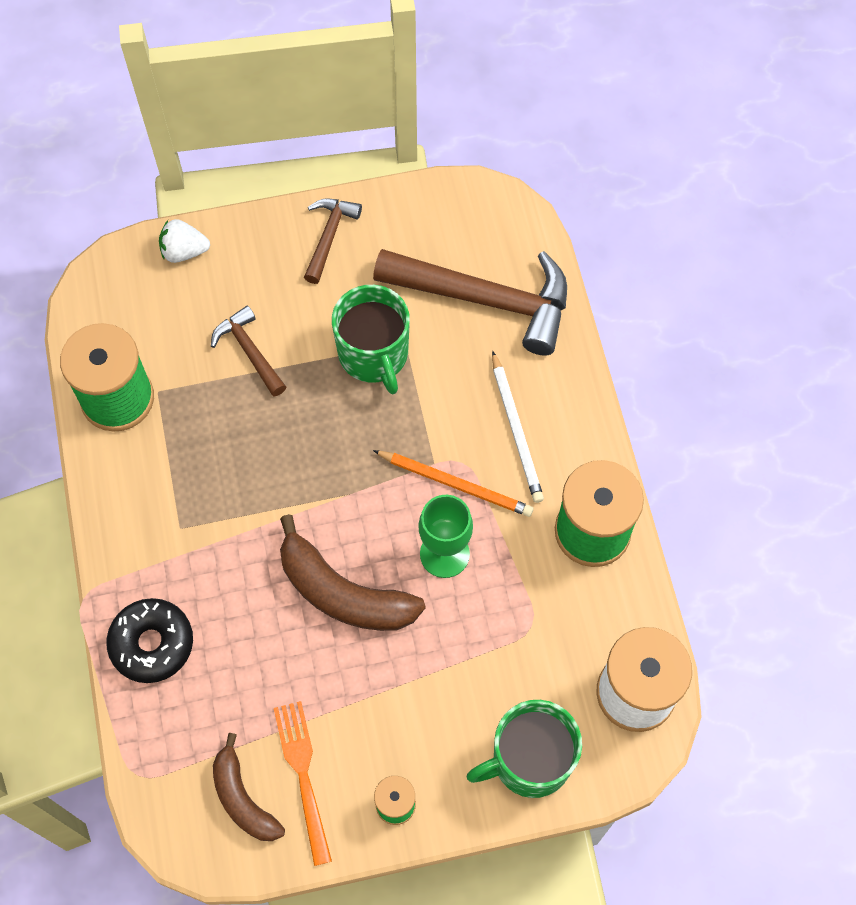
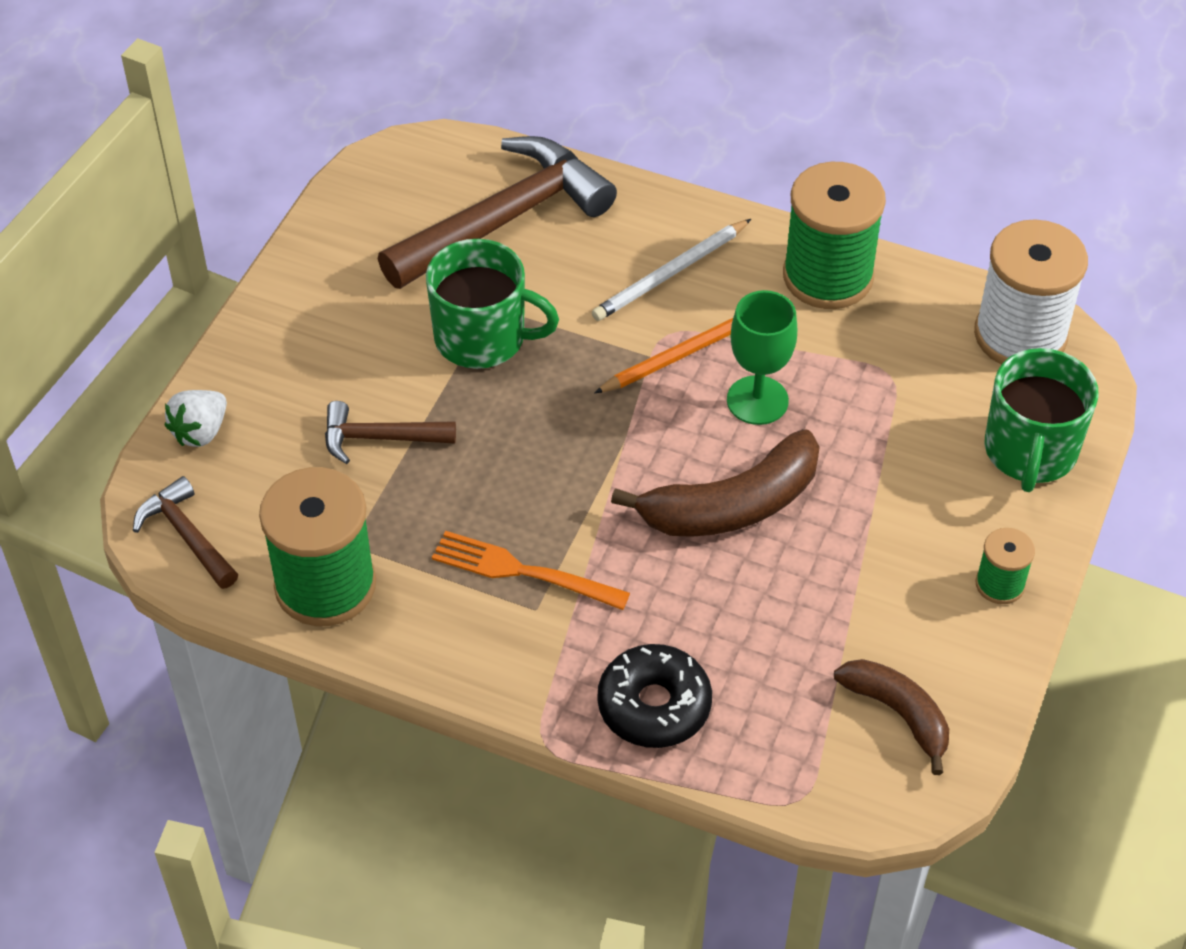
camera: 55 degrees left, 15 degrees down
(243, 798) = (898, 714): brown banana -> brown banana turned 135 degrees counterclockwise
(303, 775) = (911, 646): orange fork -> orange fork (523, 571)
(329, 236) = (308, 301): brown hammer -> brown hammer (187, 536)
(516, 430) = (670, 274): white pencil -> white pencil turned 120 degrees clockwise

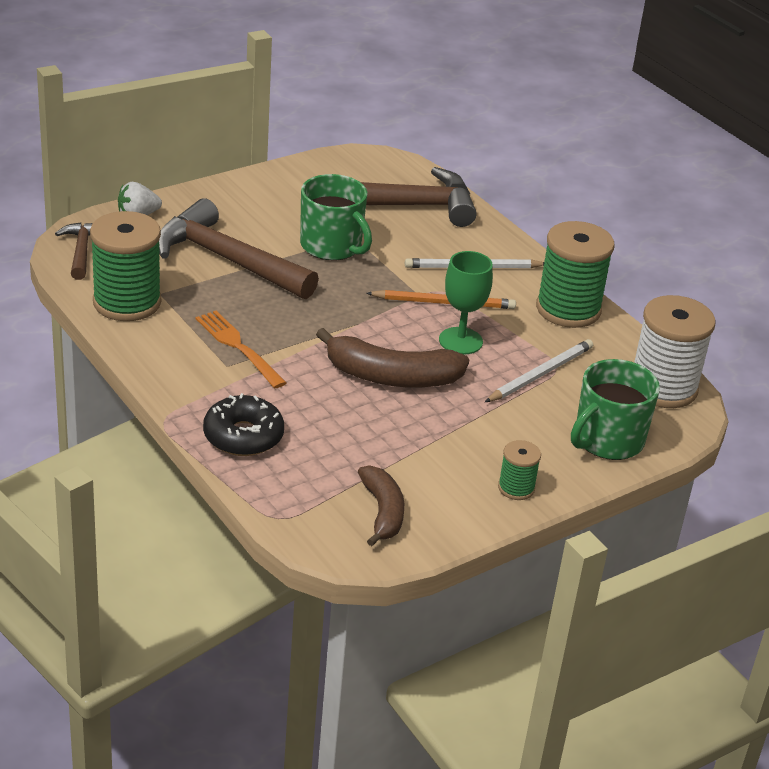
camera: 30 degrees right, 15 degrees down
(379, 438) = (227, 260): brown hammer -> brown hammer, size x1.99
(883, 397) = (540, 374): none -> white pencil

